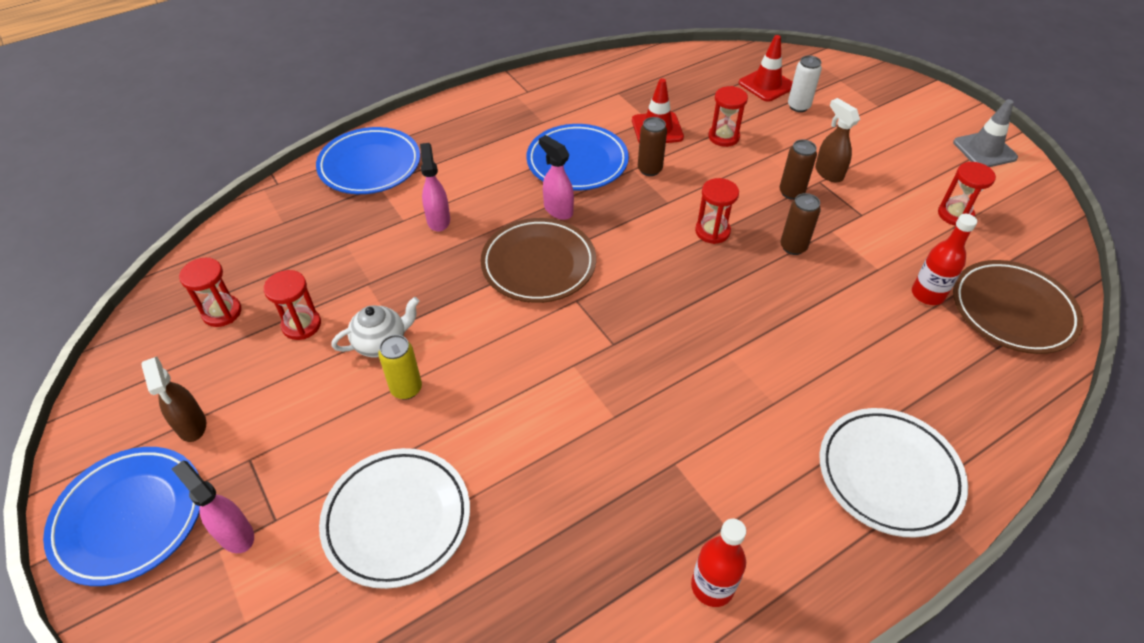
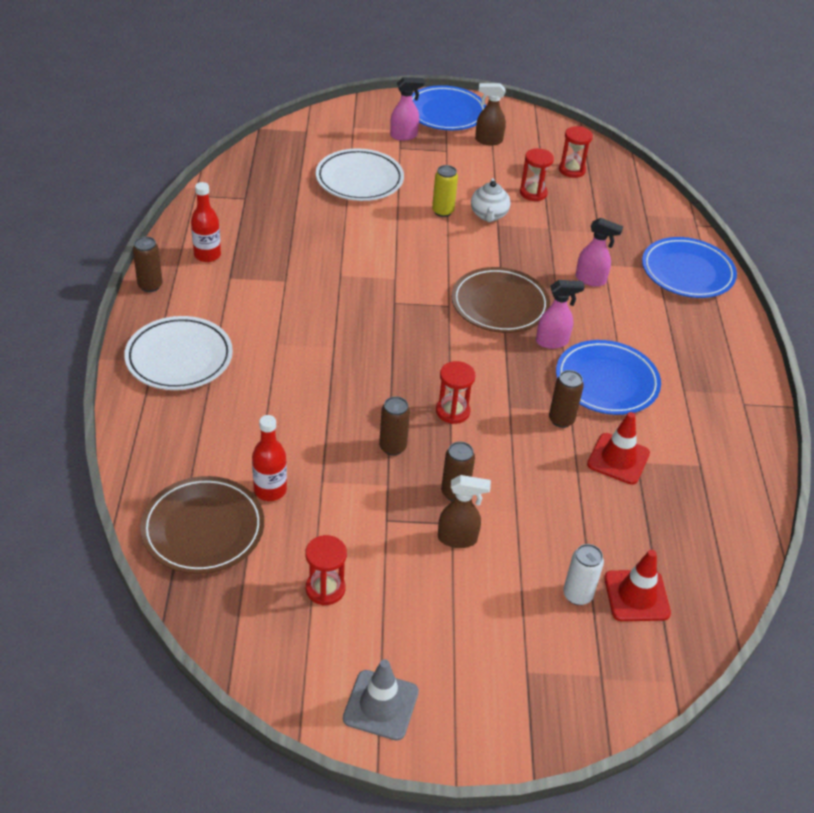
camera: 120 degrees right, 5 degrees down
(723, 137) = (570, 498): red hourglass -> none
(829, 607) = (150, 286): none -> brown can

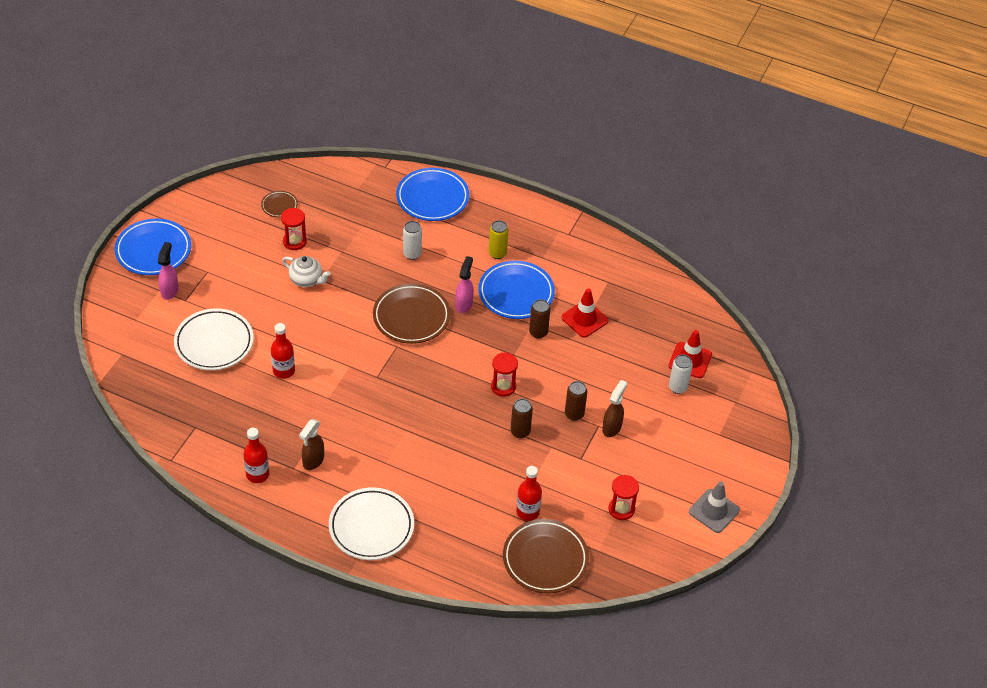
camera: 65 degrees left, 5 degrees up
(150, 286) = (276, 523): brown can -> none
(355, 234) = (284, 371): none -> red bottle
(442, 211) = (286, 306): yellow can -> yellow can (497, 253)
(488, 140) = (209, 239): brown spray bottle -> brown spray bottle (313, 461)
(572, 170) = (279, 206): red hourglass -> brown plate
(591, 280) = (412, 254): pink spray bottle -> white can

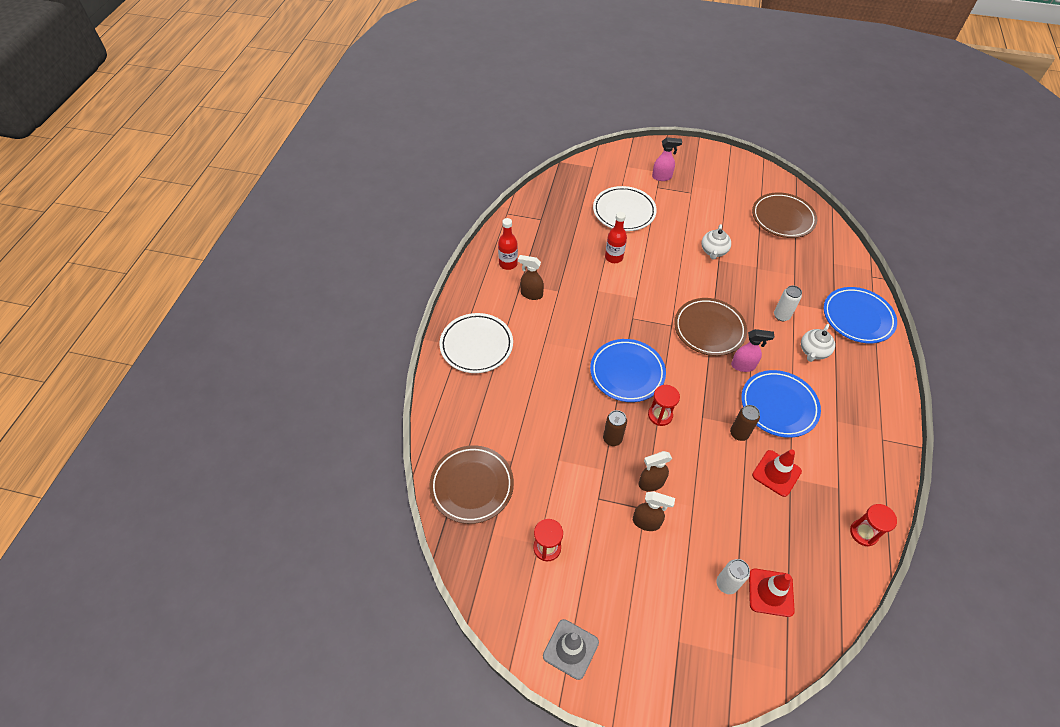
camera: 80 degrees right, 5 degrees up
(153, 250) = (696, 160): blue plate -> blue plate (627, 373)
(279, 206) = (782, 218): brown plate -> brown plate, size x2.02
(294, 242) = (750, 235): red hourglass -> red hourglass (863, 533)
(462, 246) = (813, 351): none -> white teapot
(497, 253) = (820, 381): yellow can -> none
(527, 512) = (521, 461): red bottle -> none
(574, 414) = (650, 483): brown can -> brown spray bottle

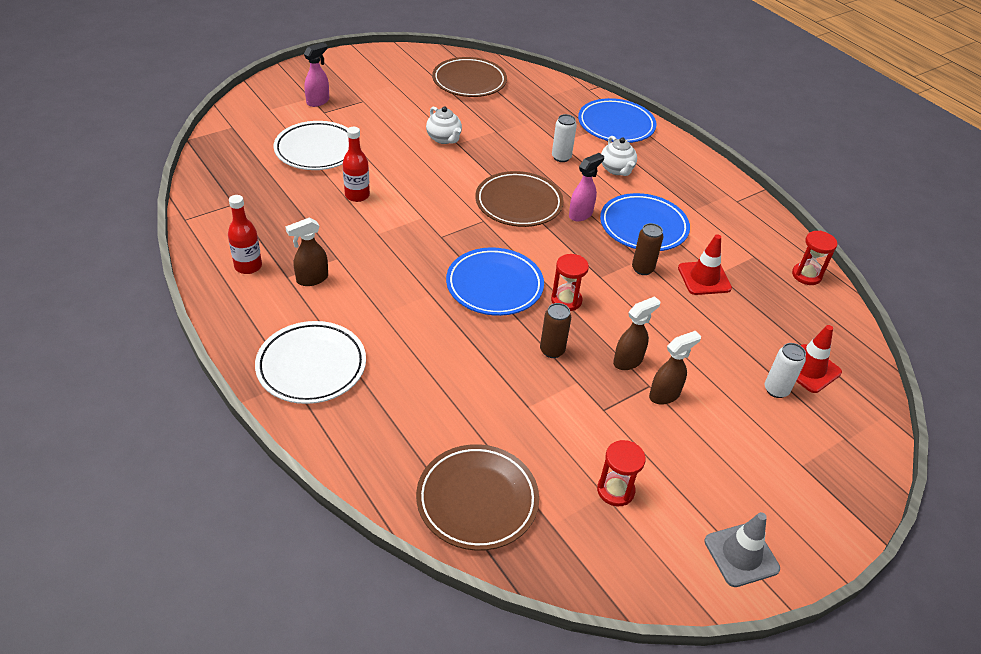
camera: 50 degrees left, 10 degrees down
(650, 483) = (628, 361): brown spray bottle -> brown spray bottle turned 150 degrees counterclockwise

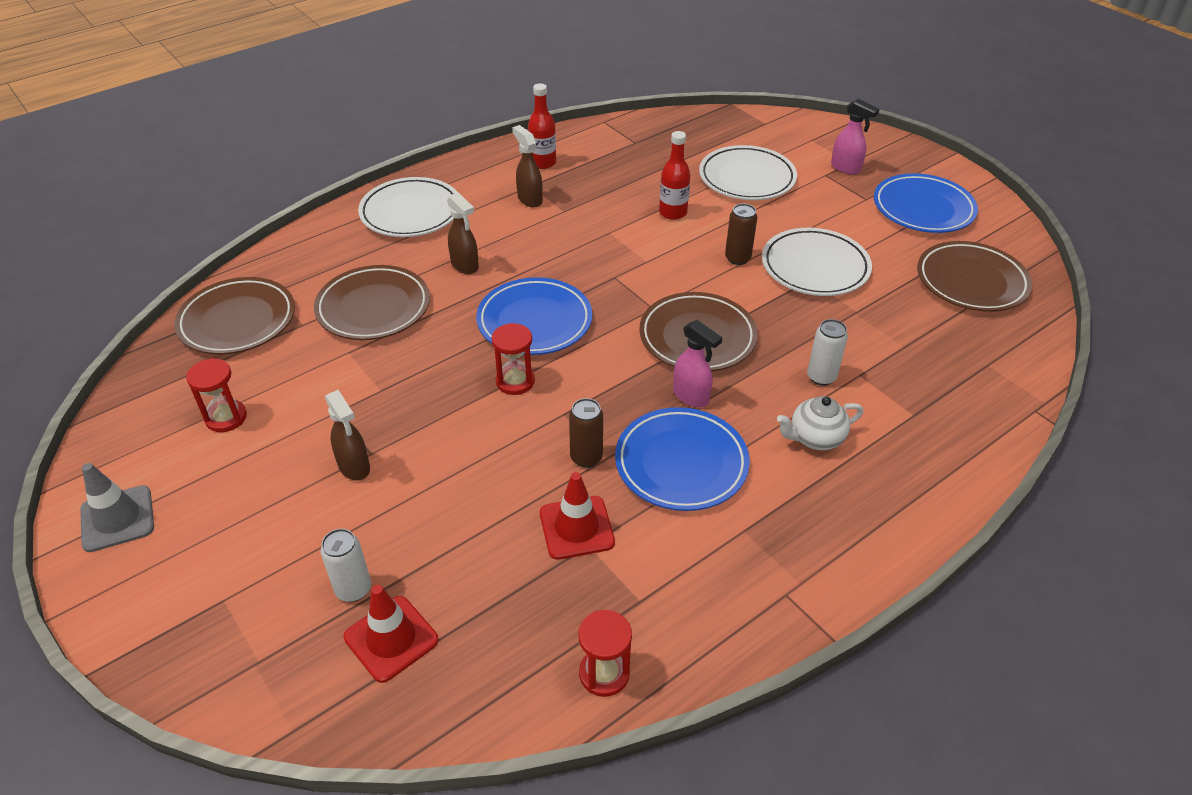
camera: 90 degrees right, 0 degrees up
(444, 139) = (815, 267): white teapot -> white plate
(466, 391) = (373, 308): none -> brown plate
(552, 350) = (430, 369): brown can -> brown can (737, 258)
(616, 125) = (942, 441): blue plate -> blue plate (923, 209)
(628, 361) = (411, 435): brown spray bottle -> brown spray bottle (465, 266)

